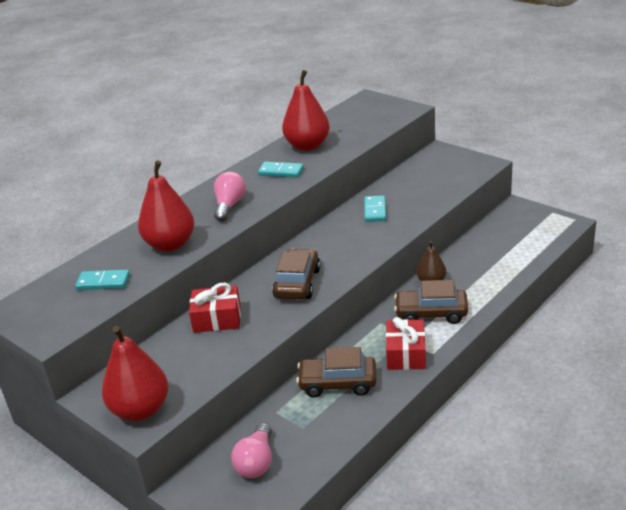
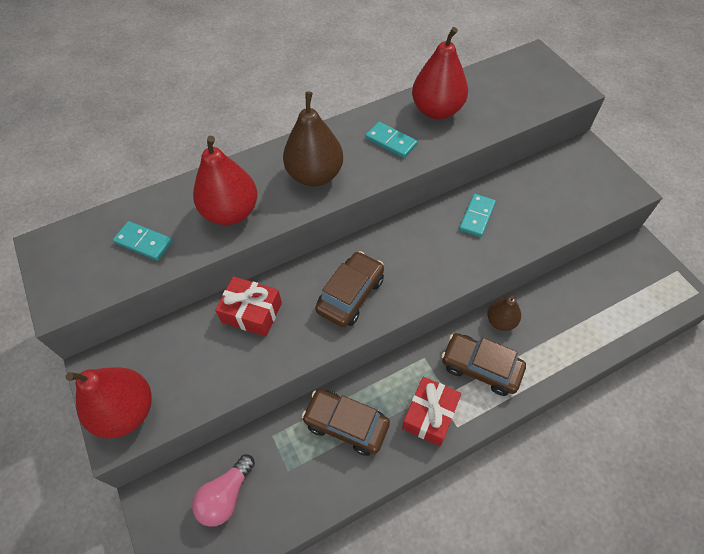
camera: 20 degrees right, 25 degrees up
(229, 206) = (315, 175): pink light bulb -> brown pear

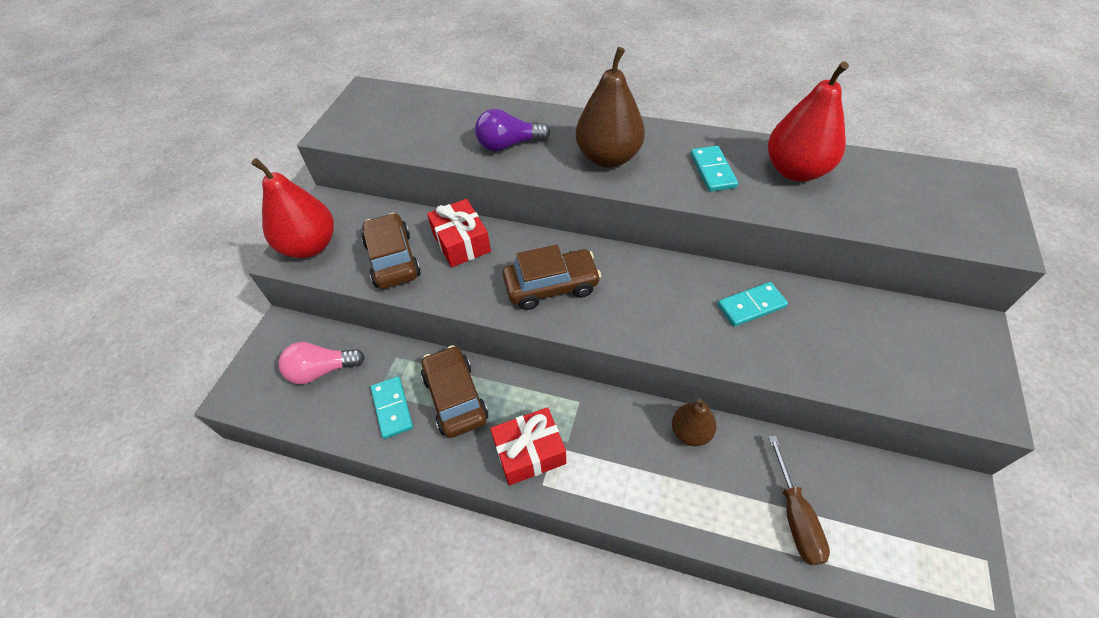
camera: 45 degrees right, 5 degrees down
(144, 242) = (425, 127): turquoise domino -> turquoise domino (392, 408)
(231, 212) = (508, 144): red pear -> purple light bulb
(480, 368) = (622, 455): brown car -> brown car (392, 259)
(590, 322) = (795, 516): none -> brown screwdriver

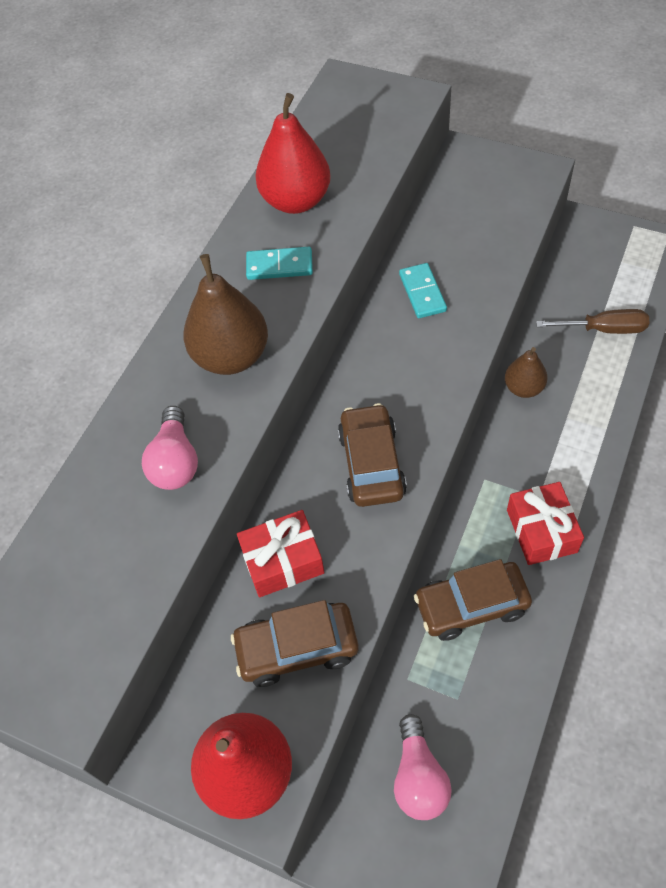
camera: 80 degrees left, 5 degrees up
(392, 408) = (481, 679): turquoise domino -> none
(508, 144) = (175, 462): purple light bulb -> pink light bulb

